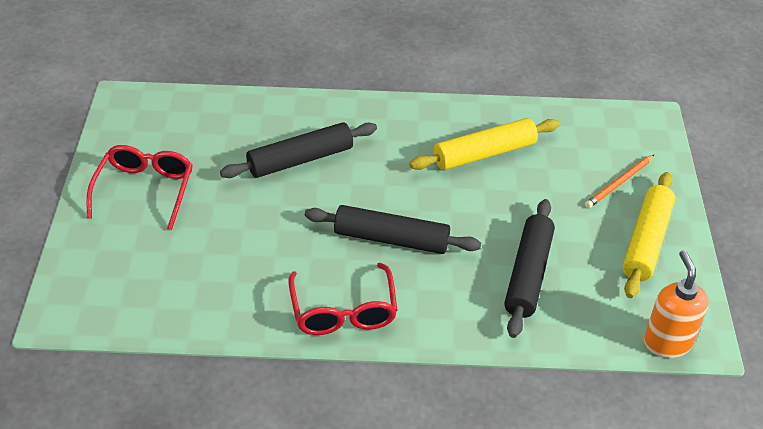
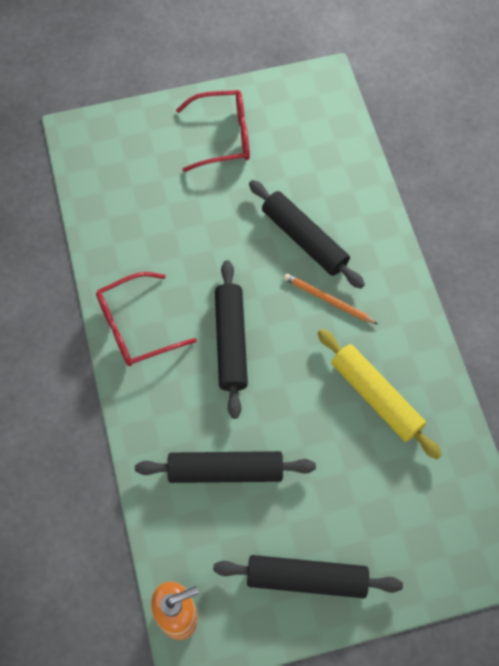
camera: 75 degrees right, 20 degrees up
(619, 183) = (383, 539): orange pencil -> orange pencil (328, 300)
(646, 241) = (306, 579): yellow rolling pin -> black rolling pin

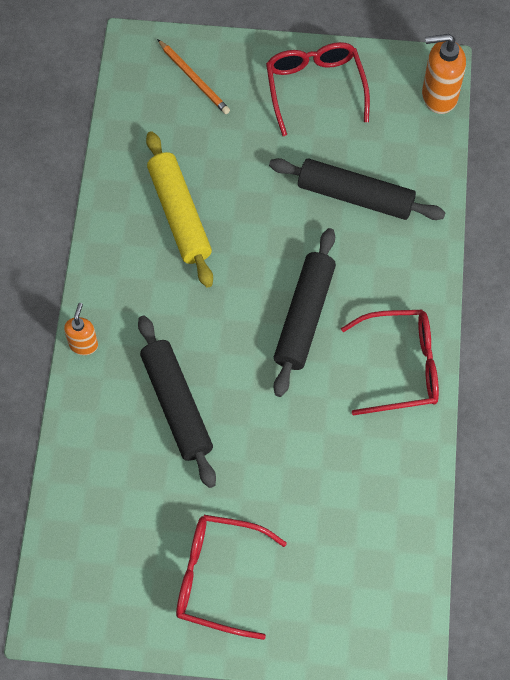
camera: 160 degrees left, 0 degrees up
(306, 579) = (315, 88): black rolling pin -> red glasses
(328, 300) = (182, 327): orange pencil -> orange pencil (194, 79)
(399, 260) = (83, 344): none -> orange soap dispenser

